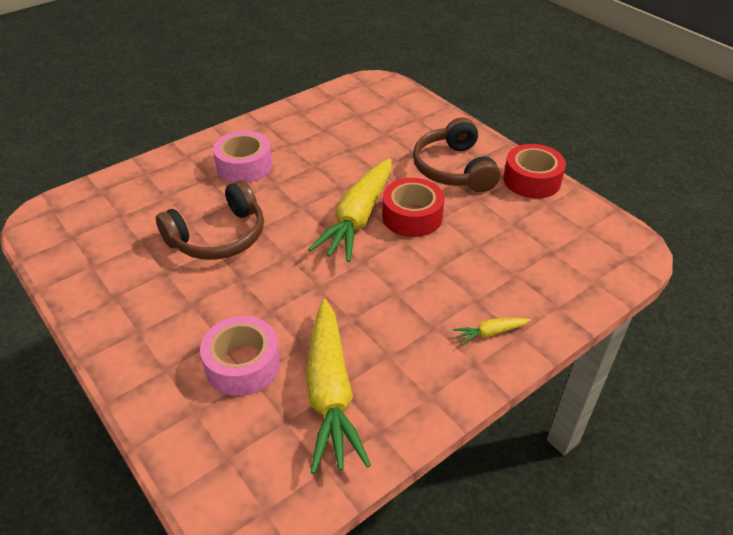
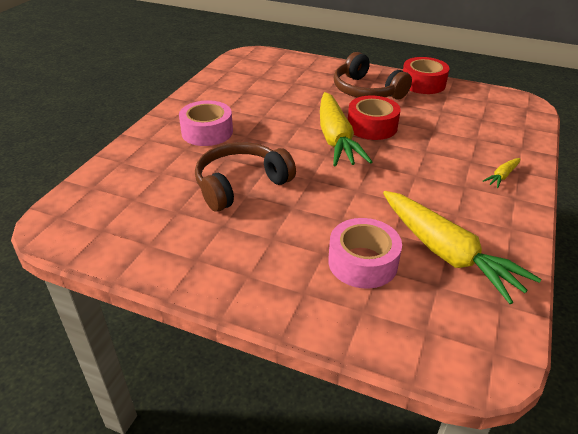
camera: 30 degrees left, 5 degrees down
(218, 236) = (241, 185): brown headphones -> brown headphones turned 150 degrees counterclockwise

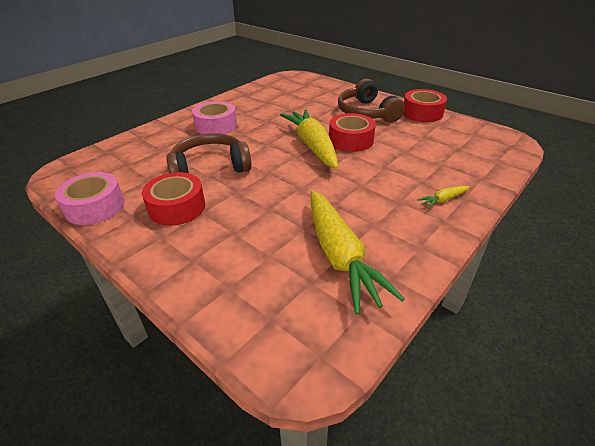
camera: 20 degrees right, 0 degrees up
(239, 239) = (177, 207): none -> red tape
(336, 139) = (312, 145): yellow carrot -> yellow carrot turned 150 degrees clockwise
(362, 262) = (259, 247): pink tape -> pink tape (95, 207)

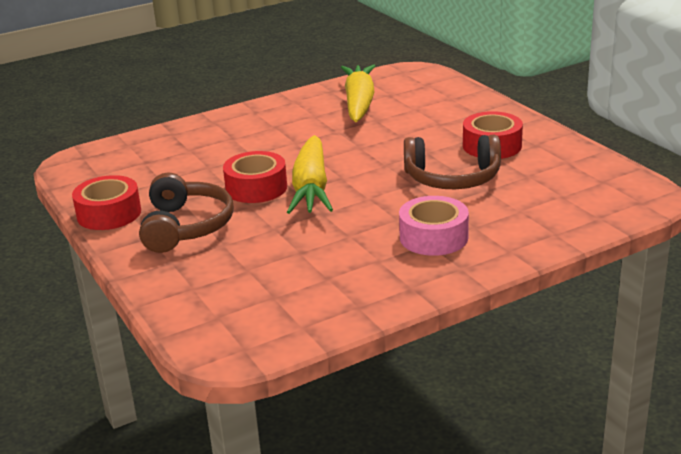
camera: 160 degrees left, 10 degrees down
(95, 207) = (580, 156): pink tape -> none
(443, 200) = (234, 123): yellow carrot -> none

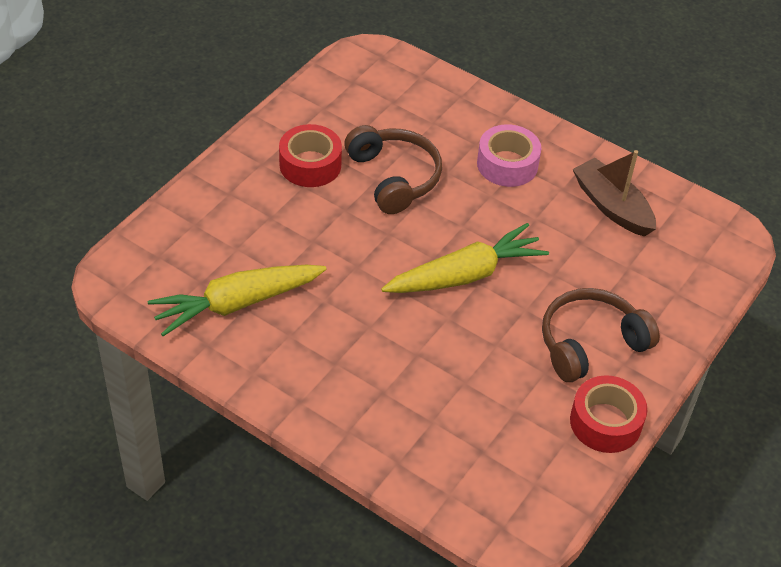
camera: 120 degrees left, 20 degrees up
(256, 188) = (488, 319): red tape -> none
(331, 283) = (612, 206): none -> brown boat

